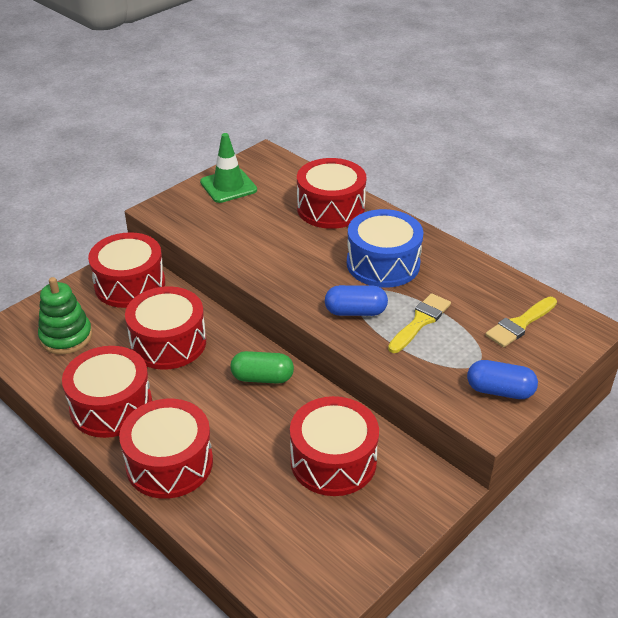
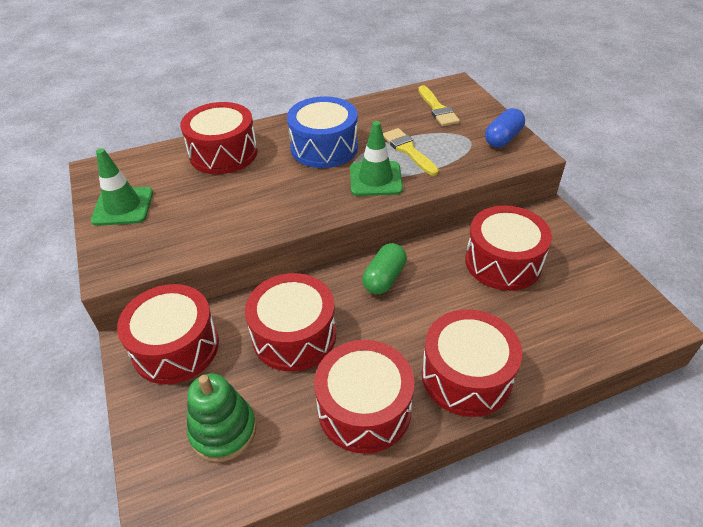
camera: 65 degrees left, 5 degrees up
(355, 312) = (375, 179): blue capsule -> green traffic cone

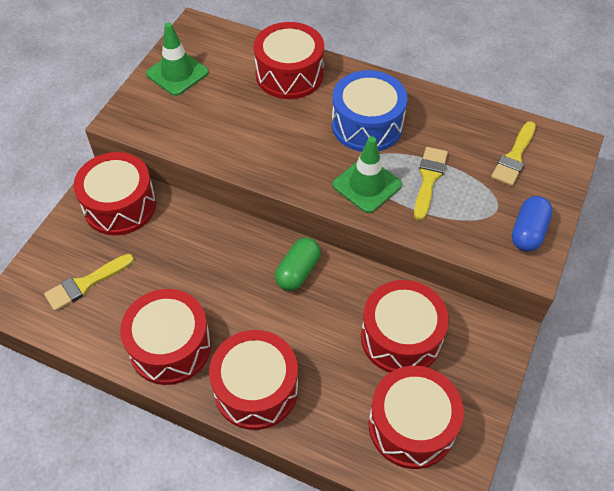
camera: 45 degrees right, 10 degrees up
(223, 431) = (85, 284): green stacking toy -> yellow brush
(294, 335) = (191, 260): red drum -> red drum (411, 425)
(384, 278) = (298, 271): green capsule -> green capsule turned 45 degrees counterclockwise
(502, 138) = (528, 232): blue capsule -> blue capsule turned 60 degrees counterclockwise

